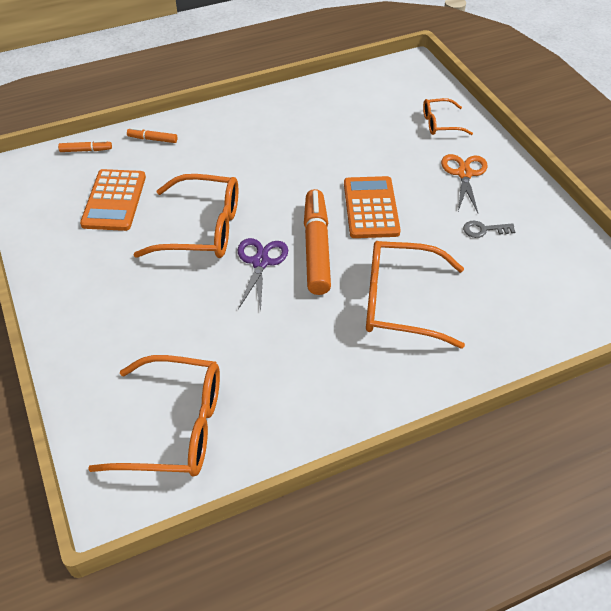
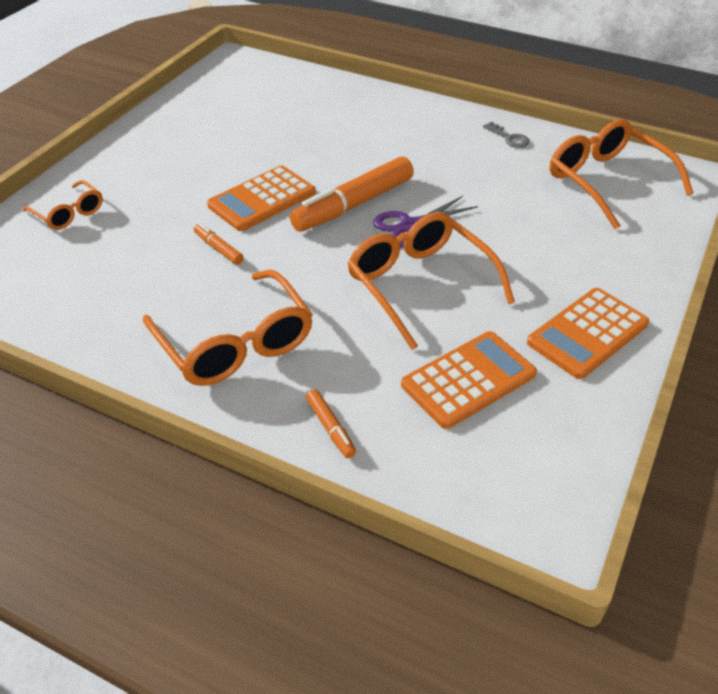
camera: 130 degrees left, 5 degrees down
(73, 272) = (587, 333): none -> orange calculator
(86, 150) = (426, 482): orange marker -> orange marker (218, 248)
(400, 302) = (358, 141): orange glasses -> orange glasses (235, 343)
(464, 174) = (150, 169): orange scissors -> none
(484, 230) = (223, 135): grey key -> grey key (509, 138)

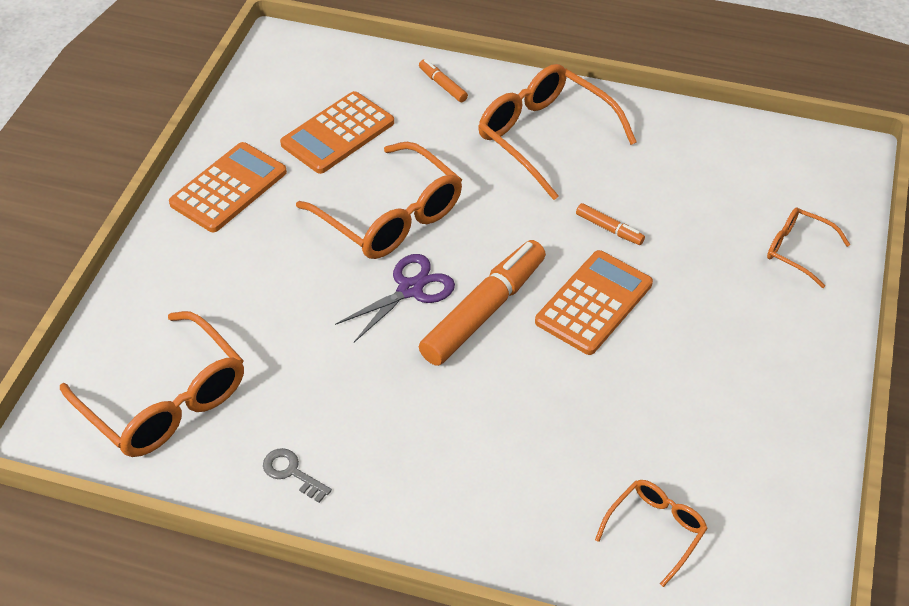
camera: 170 degrees right, 5 degrees up
(285, 93) = (655, 530): none -> orange glasses

